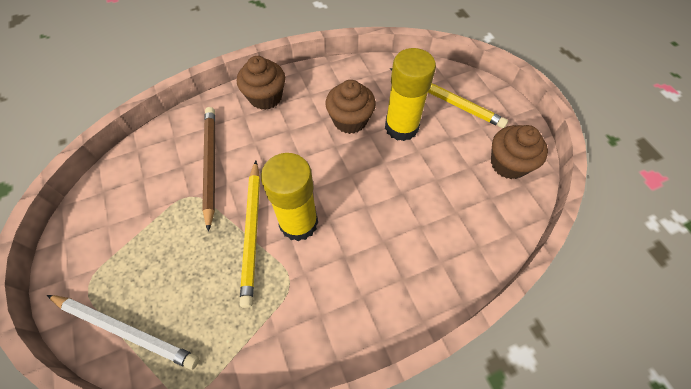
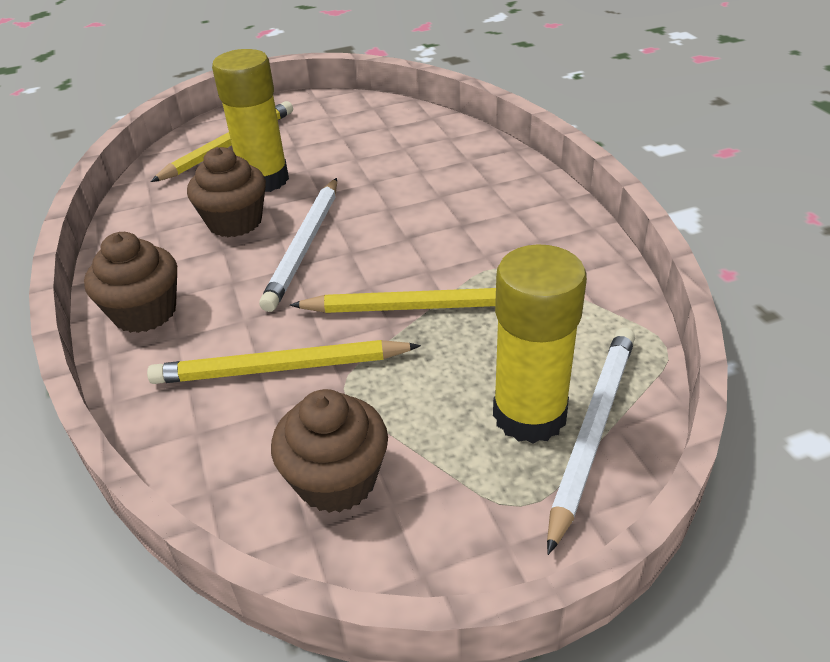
camera: 85 degrees left, 20 degrees down
(210, 165) = (280, 368): brown pencil -> yellow pencil
(298, 223) = (408, 263): yellow glue stick -> yellow glue stick (529, 415)
(322, 161) = (305, 246): none -> white pencil
(508, 164) = (343, 113): brown cupcake -> brown cupcake (336, 480)

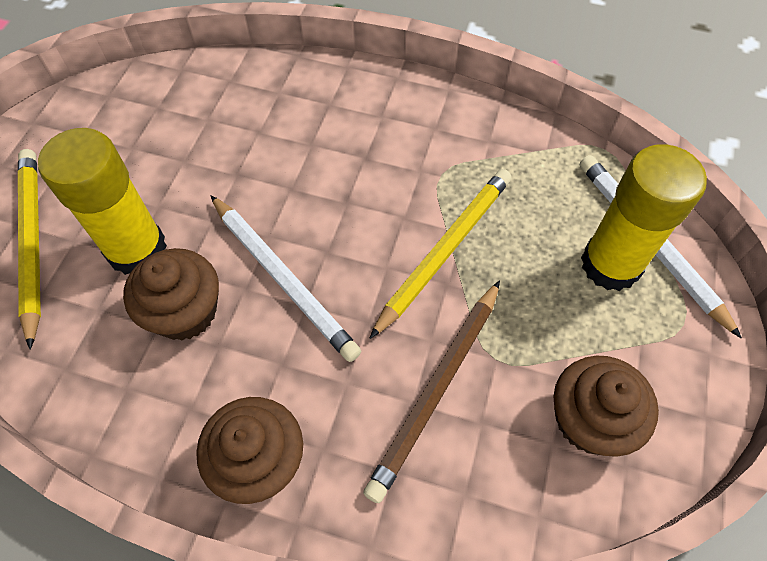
camera: 55 degrees left, 20 degrees up
(280, 368) = (436, 390): yellow pencil -> brown pencil

